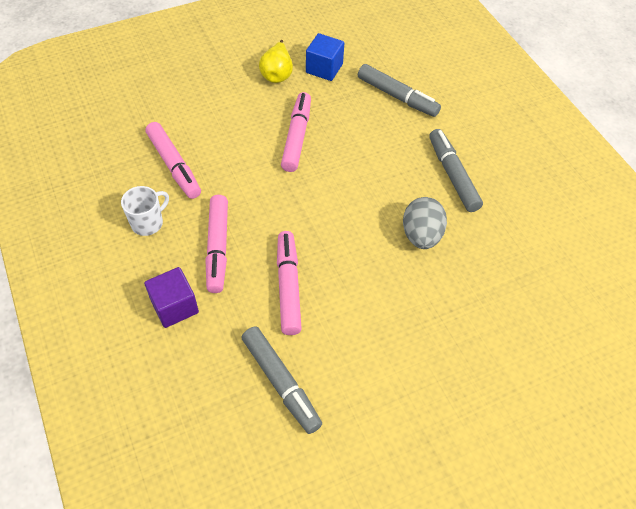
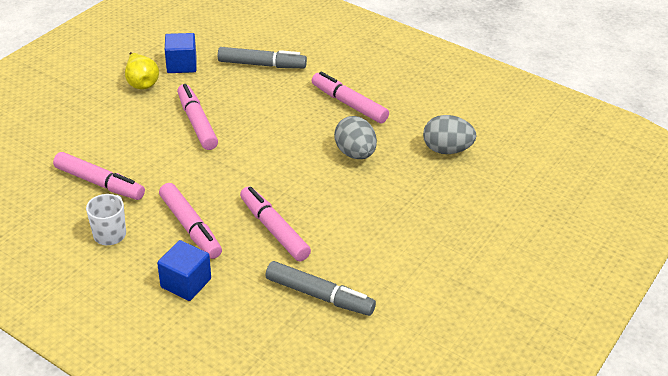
camera: 30 degrees left, 15 degrees down
(174, 306) = (186, 283): purple cube -> blue cube
(452, 175) = (349, 104): grey marker -> pink marker
(518, 273) = (446, 150): none -> grey egg

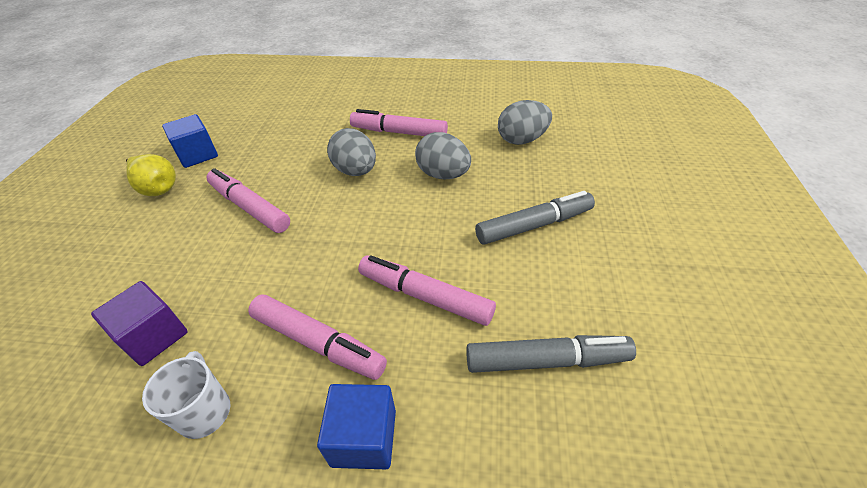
camera: 25 degrees left, 5 degrees up
(99, 183) = (154, 336): pink marker -> purple cube
(262, 65) = (286, 127): grey marker -> grey marker (534, 225)
(290, 124) = (355, 171): none -> grey egg

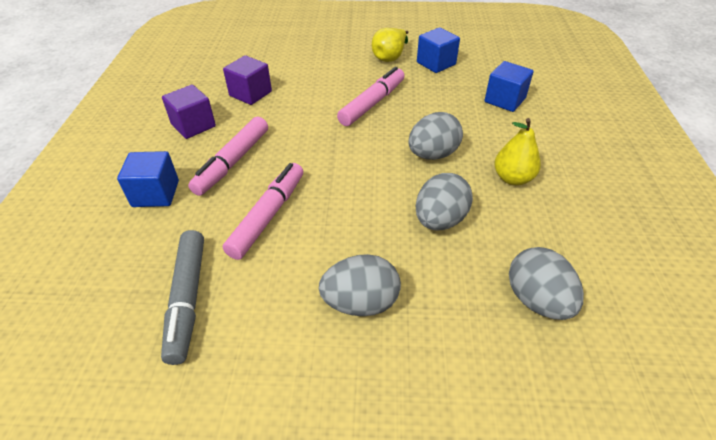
camera: 85 degrees right, 0 degrees up
(205, 411) = (193, 125): white mug -> purple cube
(290, 121) = (505, 100): none -> blue cube
(399, 132) = (512, 178): pink marker -> yellow pear
(534, 225) = (360, 302): grey marker -> grey egg

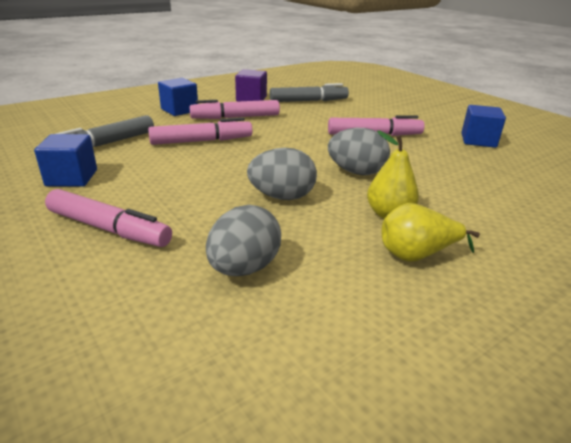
camera: 50 degrees right, 15 degrees down
(250, 94) = (308, 101): purple cube -> grey marker
(360, 302) = (156, 193): grey egg -> none
(390, 57) = (444, 123): yellow pear -> yellow pear (416, 255)
(409, 370) = (109, 229): none -> pink marker
(505, 100) = (496, 181): blue cube -> blue cube (72, 178)

